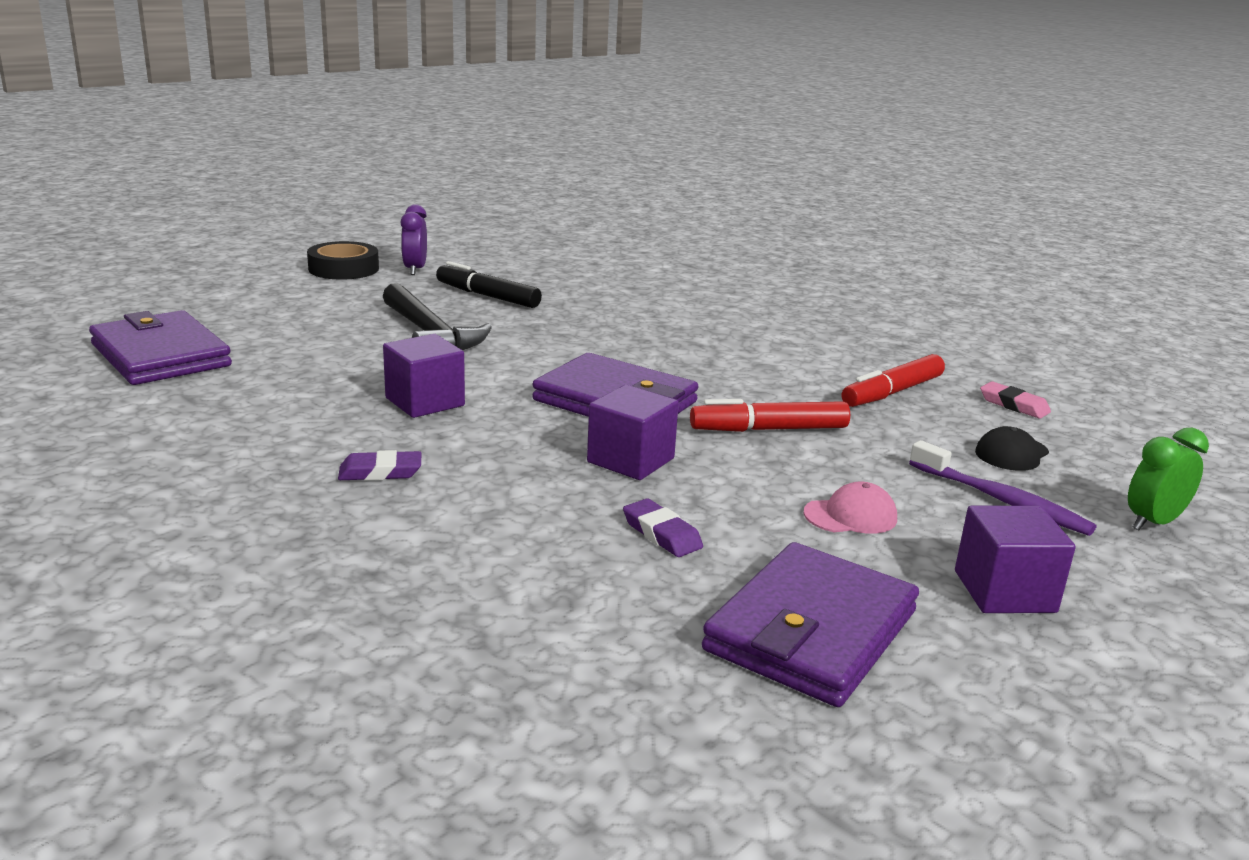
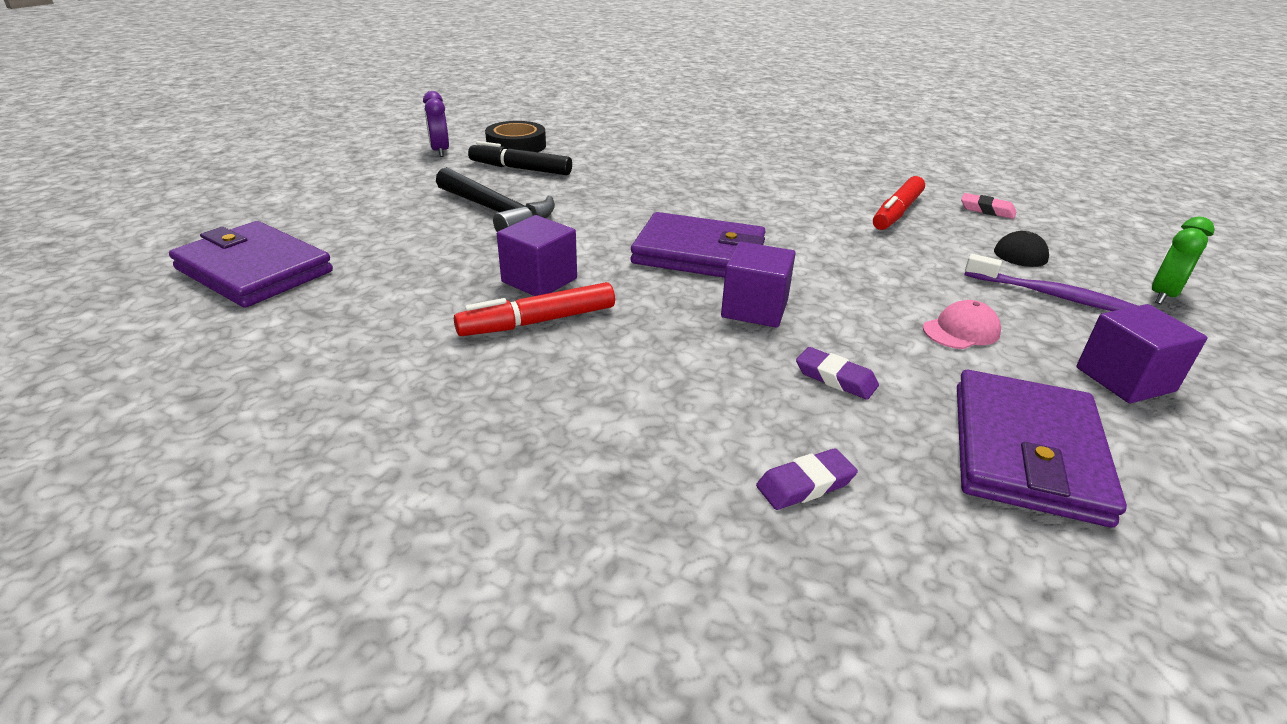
camera: 15 degrees left, 10 degrees up
(344, 269) = (375, 158): black tape -> black tape (516, 146)
(380, 472) = (550, 361): purple eraser -> purple eraser (805, 484)
(769, 429) = (837, 260): red marker -> red marker (538, 322)

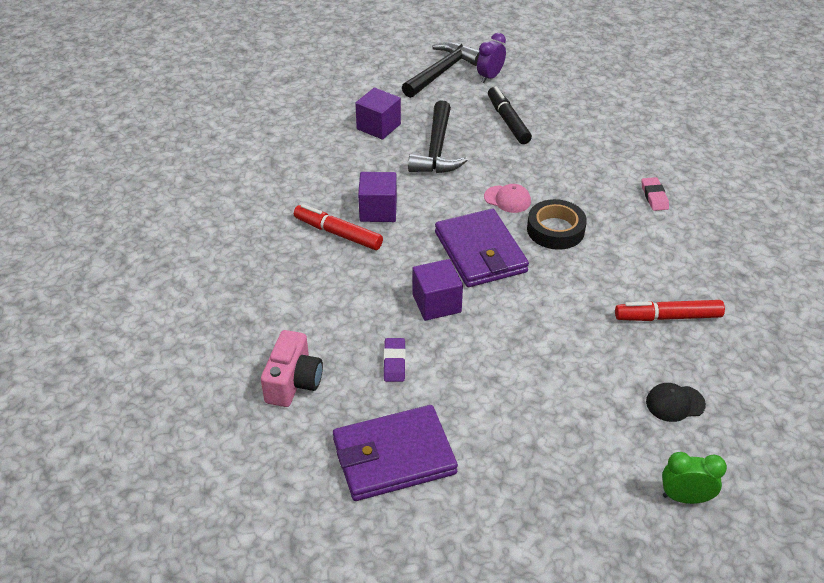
camera: 55 degrees right, 10 degrees up
(254, 270) = (286, 120): purple wallet -> none
(382, 165) = (442, 72): none -> black hammer
(516, 146) = (542, 97): black tape -> black tape (555, 230)
(805, 484) = (293, 382): purple eraser -> pink camera
(961, 330) = (506, 399): pink cap -> pink cap (507, 199)
(987, 210) = (741, 365): pink eraser -> pink eraser (654, 196)
(1051, 295) = (611, 434): purple toothbrush -> none
(1125, 379) = (521, 489): purple cube -> purple cube (378, 127)

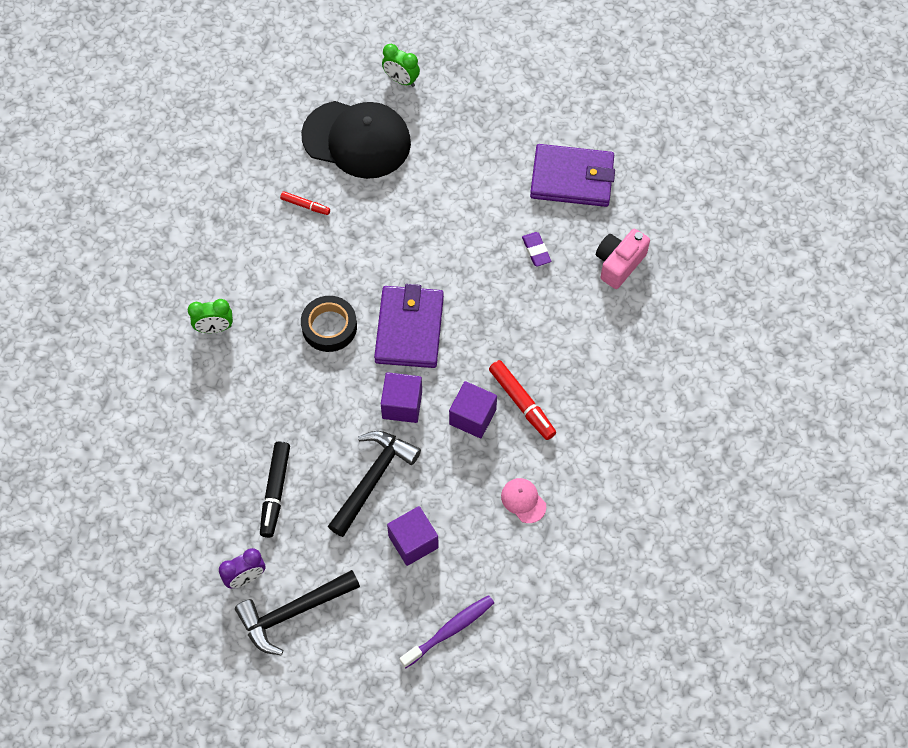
camera: 155 degrees left, 20 degrees up
(320, 94) = (450, 630): none -> purple toothbrush
(394, 362) = (536, 251): purple eraser -> purple eraser turned 45 degrees counterclockwise
(436, 303) = (475, 291): purple cube -> purple cube (402, 405)
(507, 199) = (347, 381): pink cap -> pink cap (523, 501)
(654, 196) = (214, 328): pink eraser -> green clock
(668, 317) = (305, 205): red marker -> red marker, size x0.58
(675, 403) = (357, 139): black cap -> black cap, size x2.48

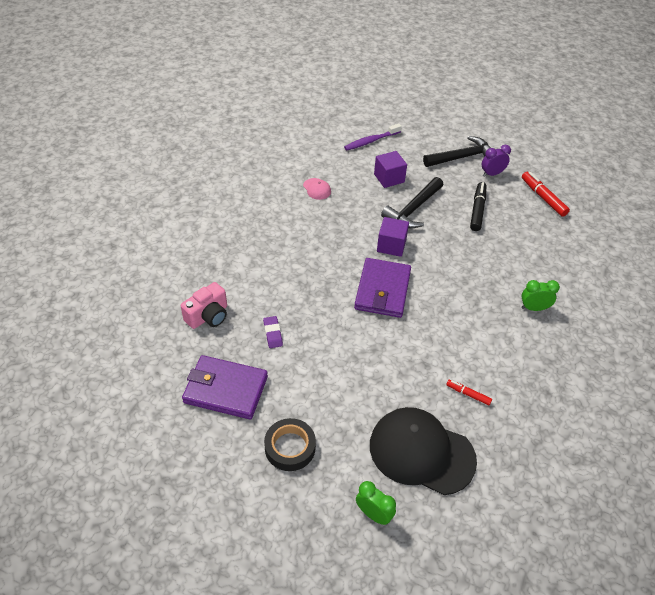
camera: 175 degrees left, 15 degrees down
(329, 327) = (444, 299): black tape -> black tape (290, 447)
(472, 417) = (342, 233): purple cube -> none
(522, 403) = (306, 237): red marker -> red marker (543, 197)

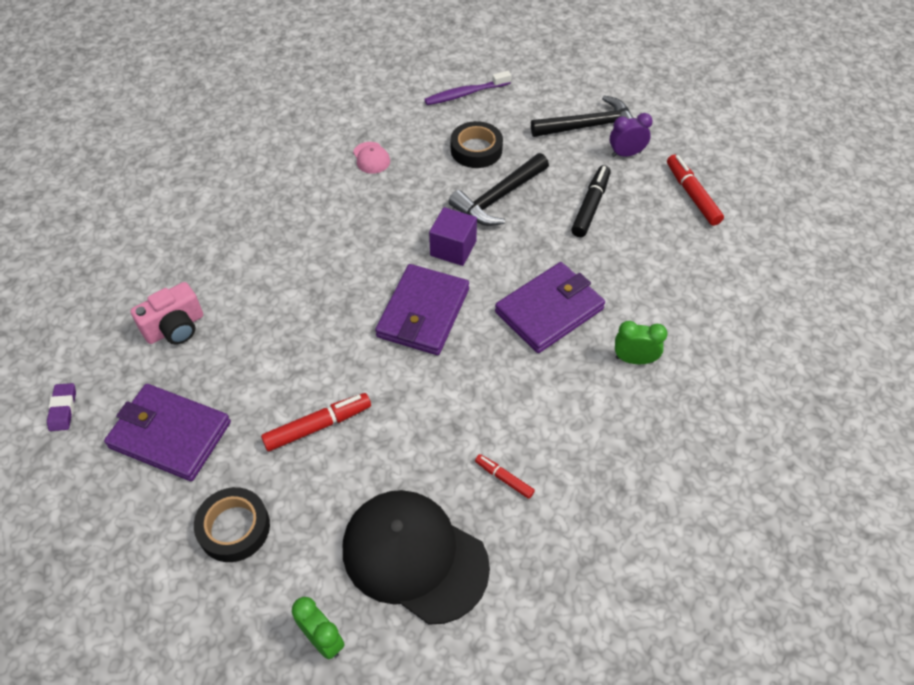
camera: 10 degrees right, 5 degrees up
(272, 333) = (255, 361): purple eraser -> purple eraser (63, 409)
(330, 373) = (318, 426): none -> red marker
(389, 178) = (476, 150): purple cube -> black tape
(468, 281) = (549, 310): none -> purple wallet

